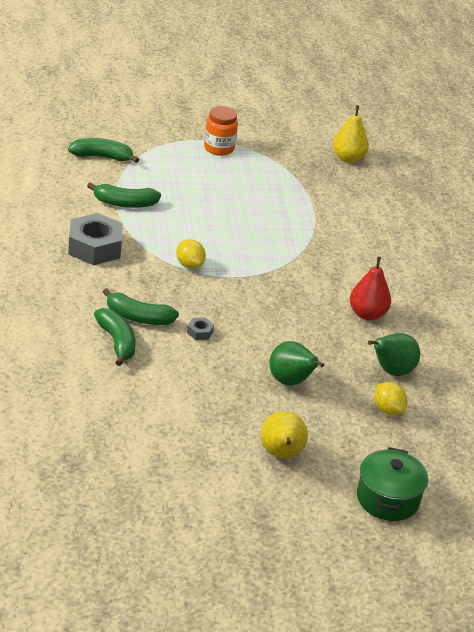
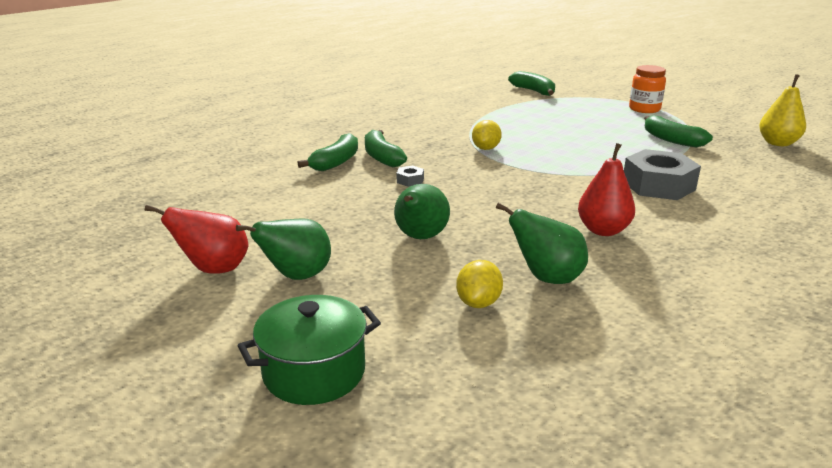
camera: 55 degrees right, 10 degrees down
(95, 247) = (432, 121): grey nut -> grey nut (658, 185)
(124, 203) = (502, 111): green banana -> green banana (671, 140)
(231, 481) = (214, 269): none -> red pear
(281, 454) = (297, 276): yellow pear -> green pear

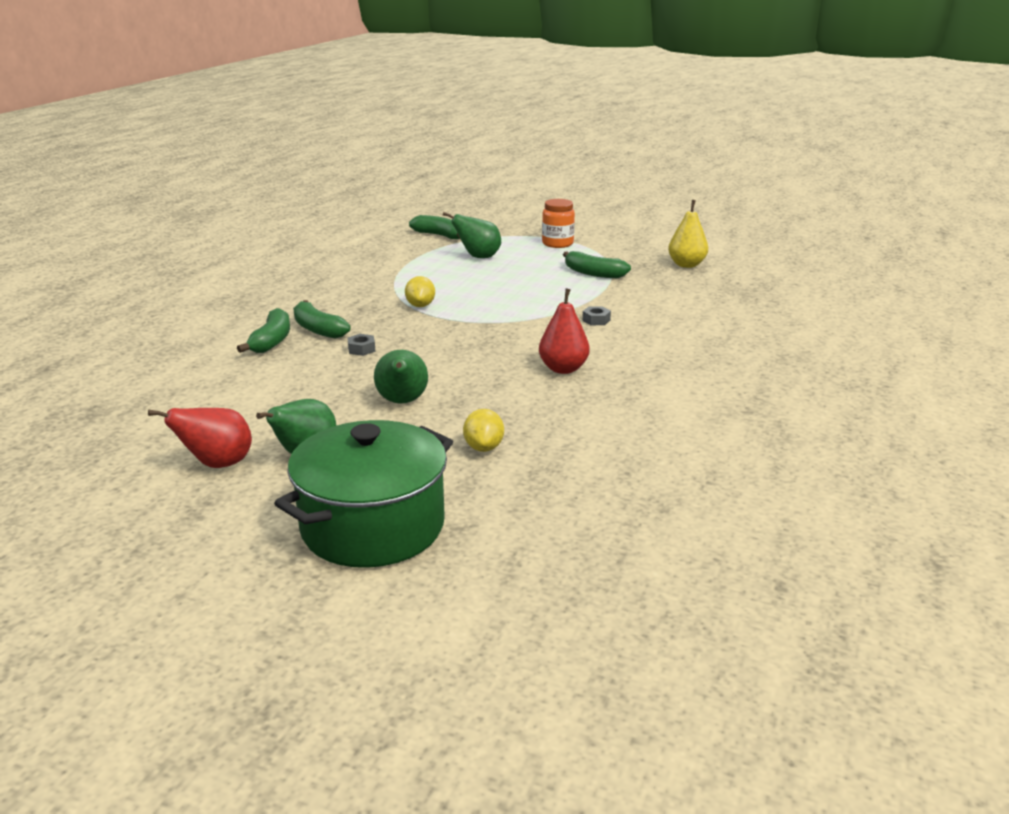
camera: 20 degrees left, 0 degrees up
(314, 372) = (373, 526): green pot -> green pot, size x1.58
(546, 278) = (532, 417): green pear -> green pear (478, 257)
(658, 185) = (596, 320): grey nut -> grey nut, size x0.42

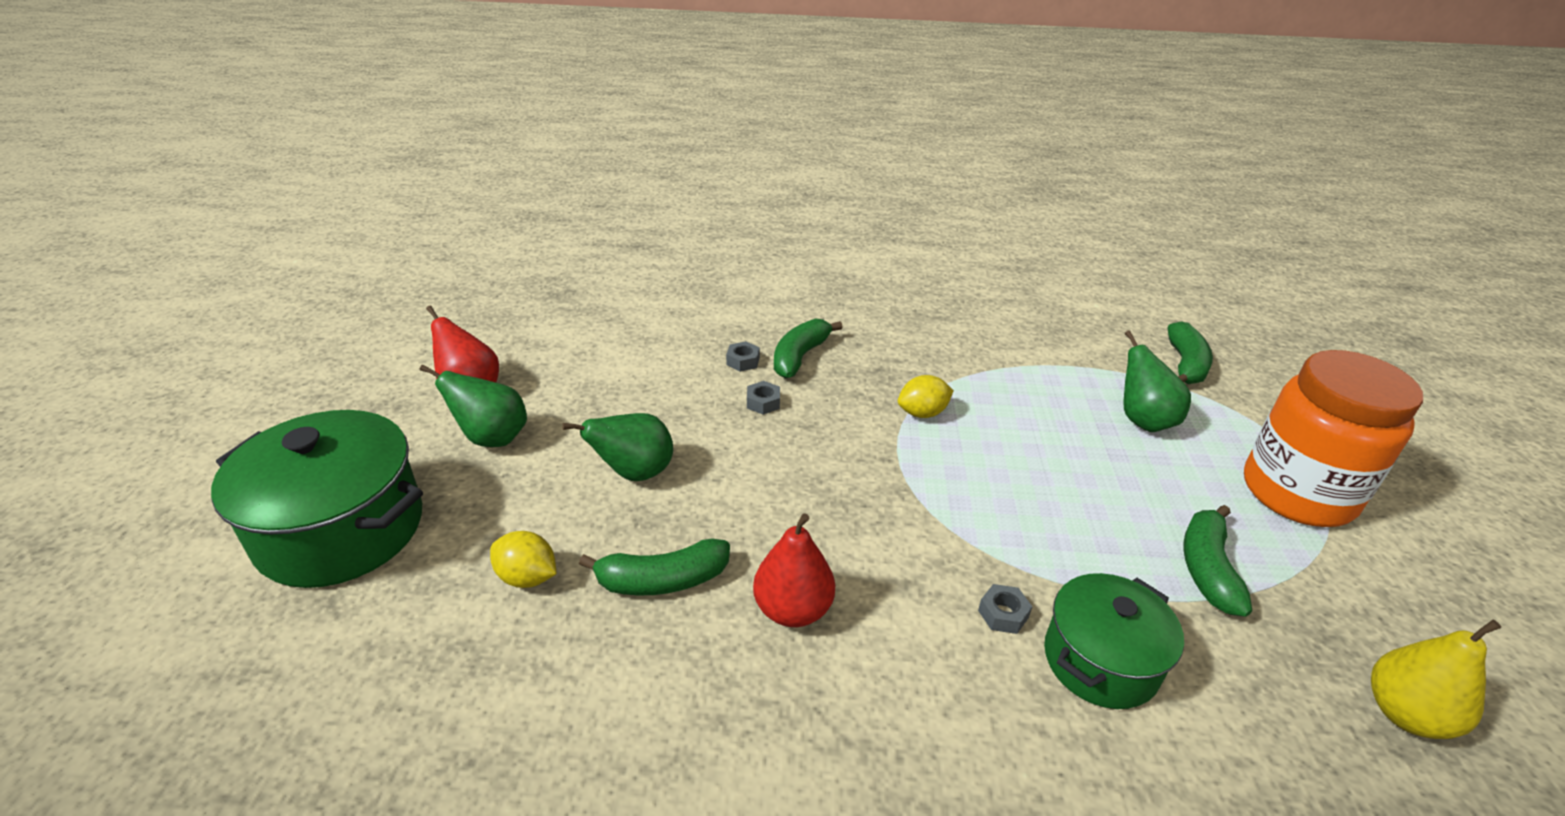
camera: 70 degrees right, 10 degrees up
(272, 341) = (752, 337): green banana -> green banana (662, 580)
(302, 349) = (743, 361): none -> grey nut
(483, 447) = (527, 577): yellow lemon -> yellow lemon turned 45 degrees clockwise
(557, 244) = (1297, 493): orange jar -> orange jar, size x1.84
(635, 307) = (1100, 661): none -> green pot

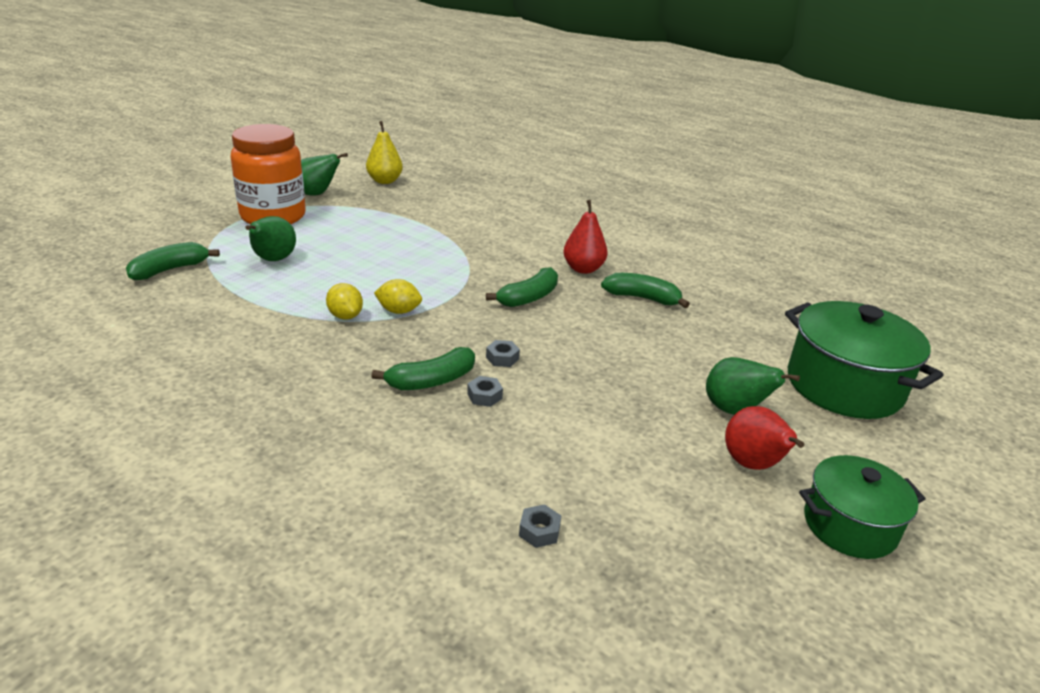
camera: 150 degrees left, 5 degrees down
(527, 577) = (718, 323): yellow lemon -> yellow lemon (345, 316)
(634, 473) = (632, 349): green pear -> green pear (316, 194)
(1003, 614) = (488, 238): grey nut -> grey nut (539, 531)
(1100, 661) = (468, 219): green pot -> green pot (849, 525)
(1207, 568) = (374, 218): green banana -> green banana (528, 298)

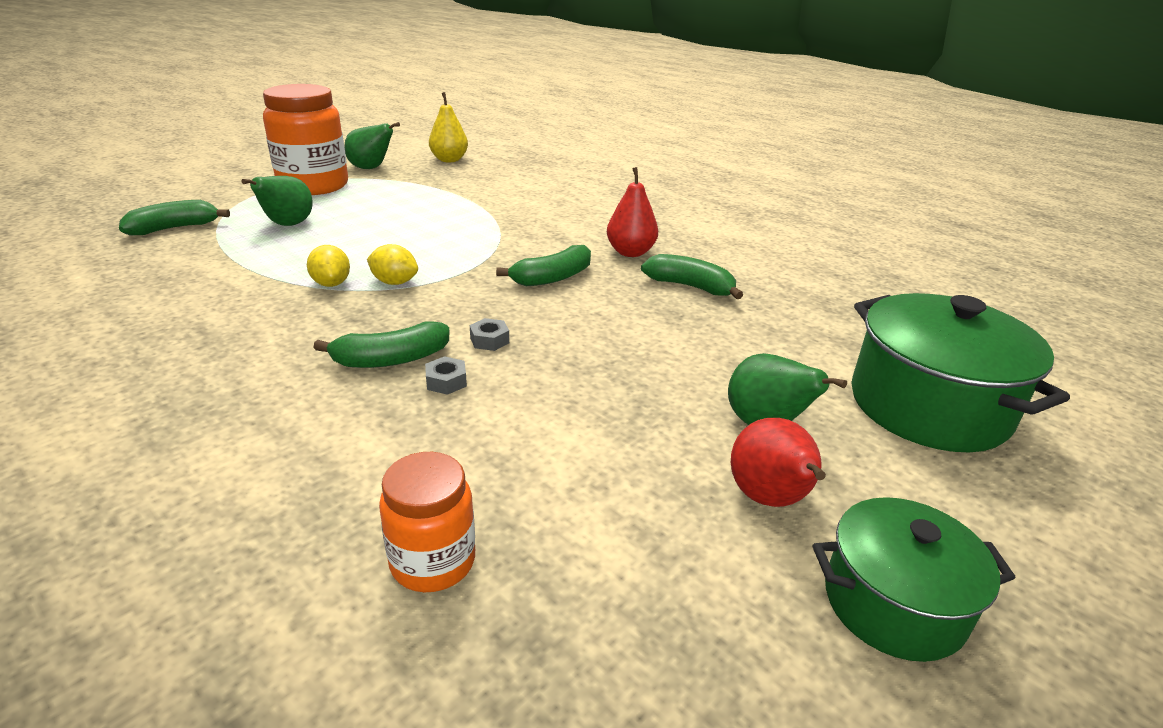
camera: 10 degrees right, 0 degrees up
(539, 531) = (433, 562): grey nut -> orange jar

